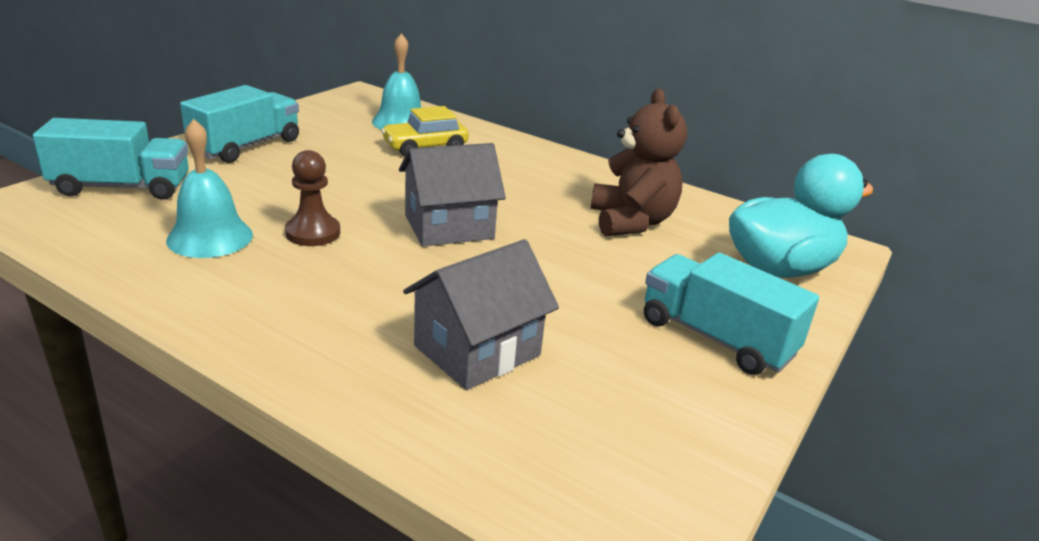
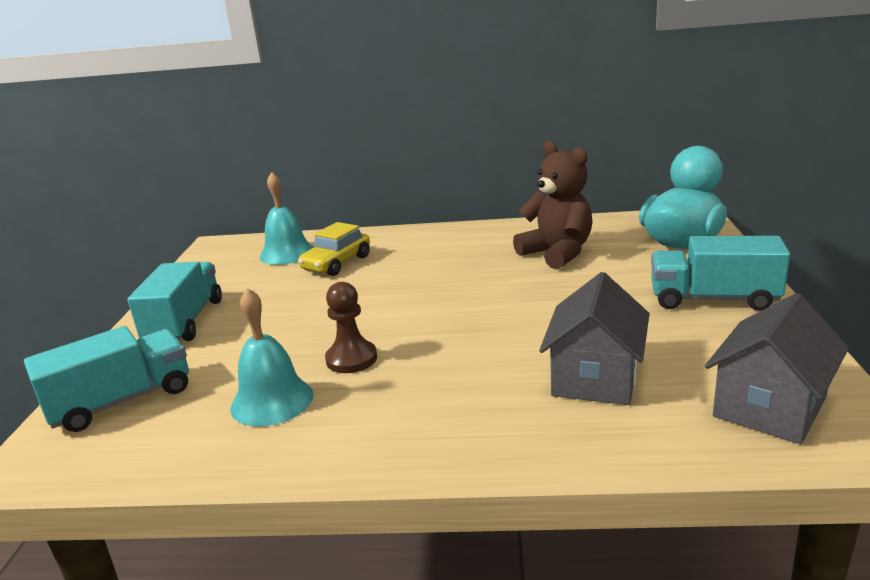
camera: 25 degrees left, 5 degrees down
(449, 227) = (445, 309): grey house -> grey house (769, 407)

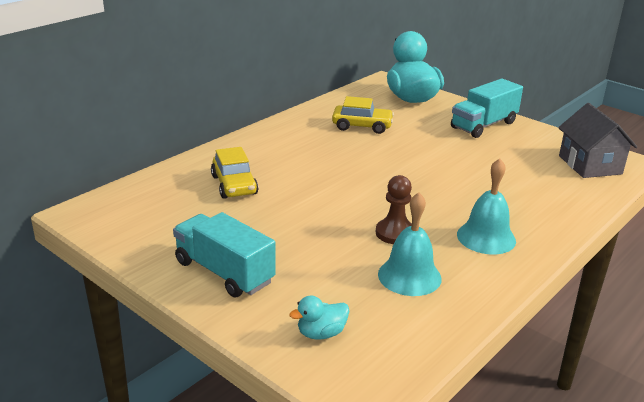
camera: 55 degrees left, 5 degrees up
(122, 401) = (321, 333): turquoise truck -> turquoise duck
(287, 253) = (171, 194): turquoise bell -> turquoise bell (486, 237)
(557, 253) = (362, 126): brown teddy bear -> yellow car
(595, 378) = (517, 183): grey house -> none

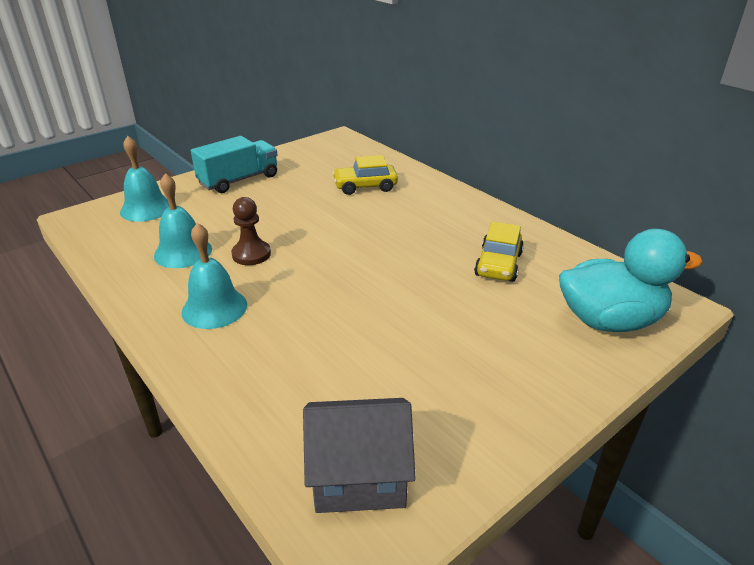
camera: 100 degrees right, 5 degrees up
(321, 333) = (146, 209): turquoise duck -> turquoise bell
(483, 125) = (516, 379): turquoise truck -> none

